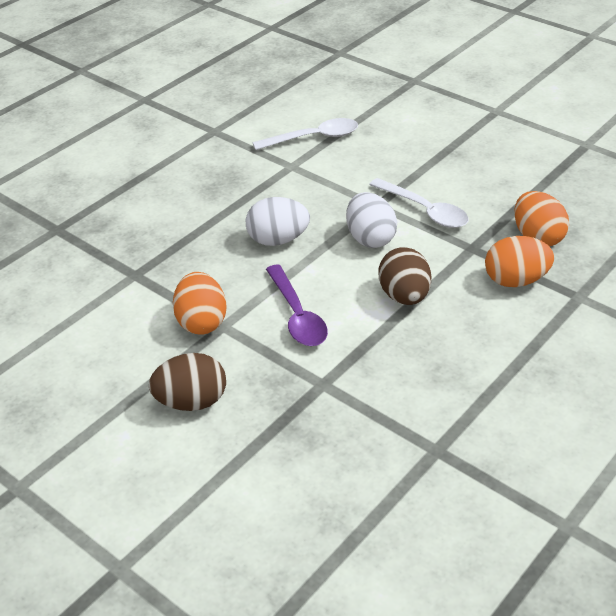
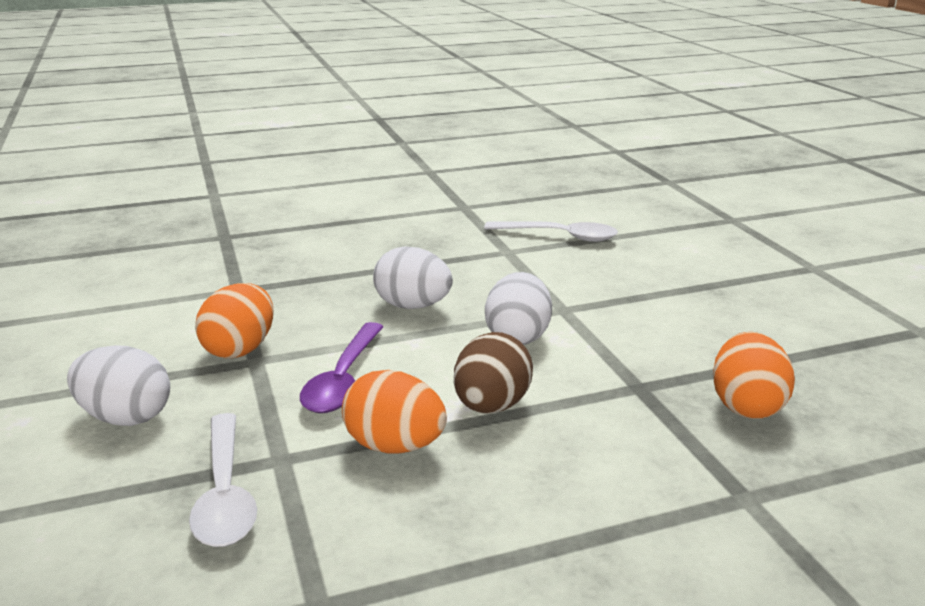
camera: 30 degrees right, 15 degrees down
(191, 402) = (126, 417): brown egg -> white egg
(424, 210) = (616, 331): white spoon -> white spoon (225, 493)
(515, 280) = (663, 443): orange egg -> orange egg (394, 446)

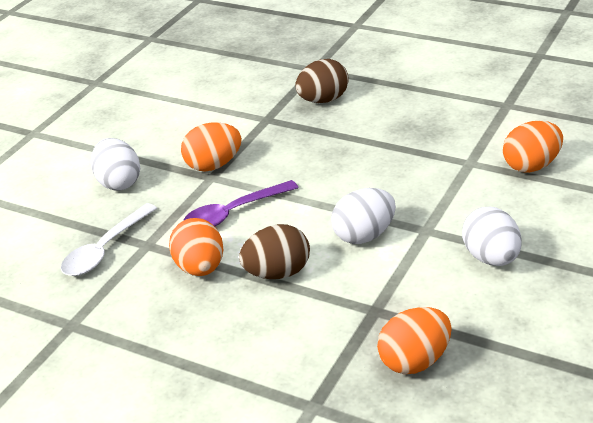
camera: 50 degrees right, 10 degrees up
(279, 255) = (323, 100): none -> brown egg
(413, 306) = (340, 180): white egg -> white egg (491, 258)
(559, 236) = (531, 166): white spoon -> orange egg

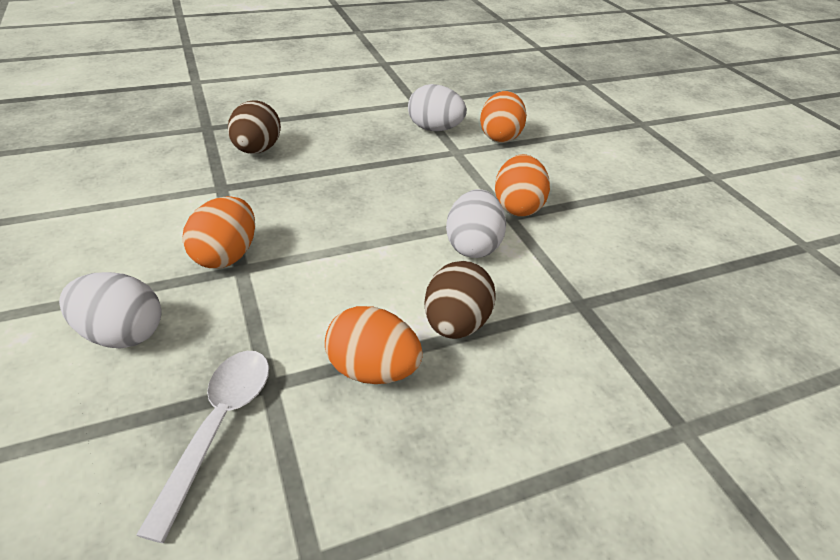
camera: 55 degrees left, 5 degrees up
(105, 249) = (219, 426): white spoon -> white spoon turned 150 degrees counterclockwise
(233, 213) = (322, 292): purple spoon -> none
(415, 361) = (674, 326): orange egg -> orange egg (517, 207)
(491, 258) = (583, 213): white egg -> white egg (434, 129)

